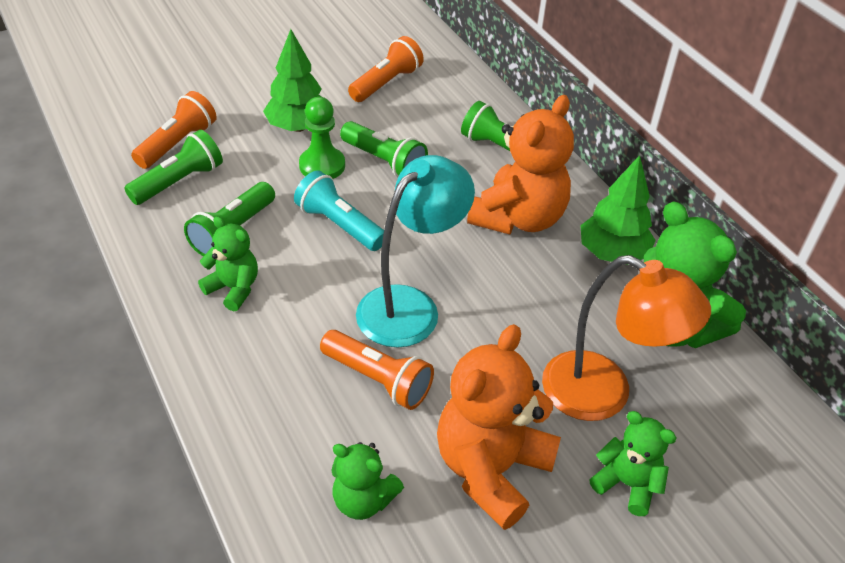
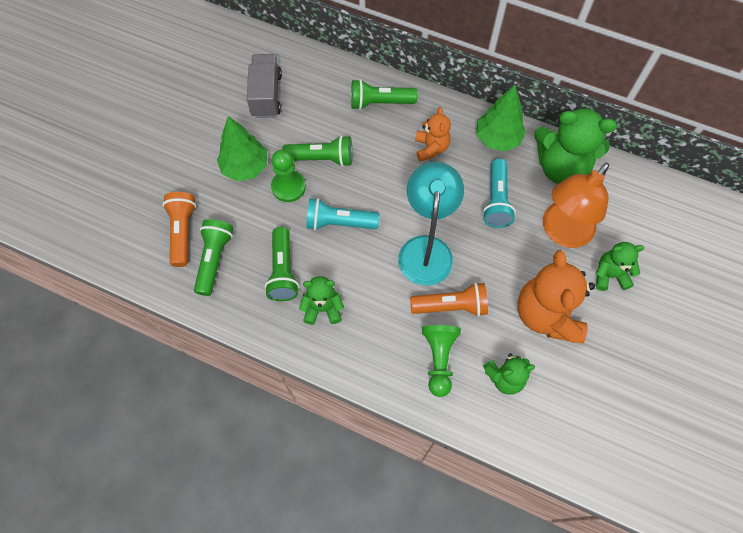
camera: 35 degrees left, 20 degrees up
(304, 423) = (439, 359): none -> green pawn
(386, 83) = (266, 95): orange flashlight -> grey truck
(518, 218) = (431, 148): orange teddy bear -> orange teddy bear, size x0.55
(547, 311) = (496, 201): none -> turquoise flashlight
(603, 395) = (562, 233): orange lamp -> orange lamp turned 135 degrees clockwise

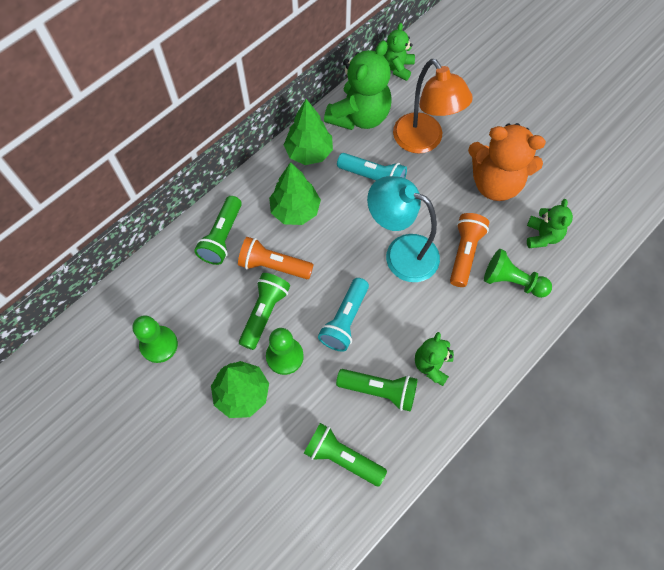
camera: 70 degrees left, 0 degrees up
(183, 232) = (296, 483): orange flashlight -> orange flashlight (273, 265)
(266, 95) = (159, 345): grey truck -> green pawn
(431, 148) = (295, 210): orange teddy bear -> green tree
(609, 275) = (474, 124): green teddy bear -> green teddy bear (398, 68)

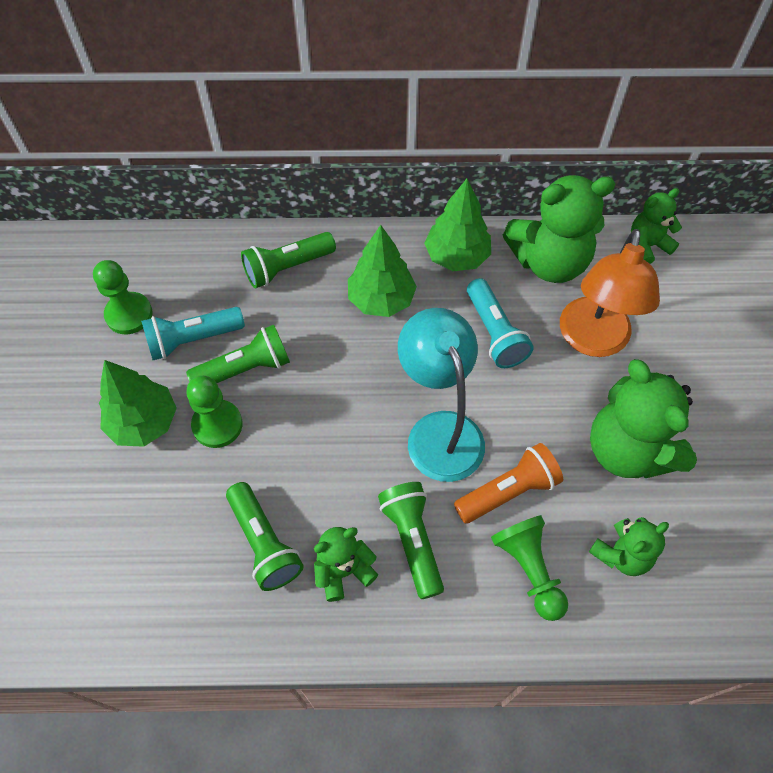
camera: 45 degrees right, 5 degrees down
(273, 265) = (303, 333): orange flashlight -> none
(342, 457) = (158, 570): green flashlight -> green flashlight (412, 540)
(345, 320) = (309, 444): turquoise flashlight -> turquoise flashlight (192, 340)
(495, 183) = (628, 450): orange teddy bear -> green teddy bear

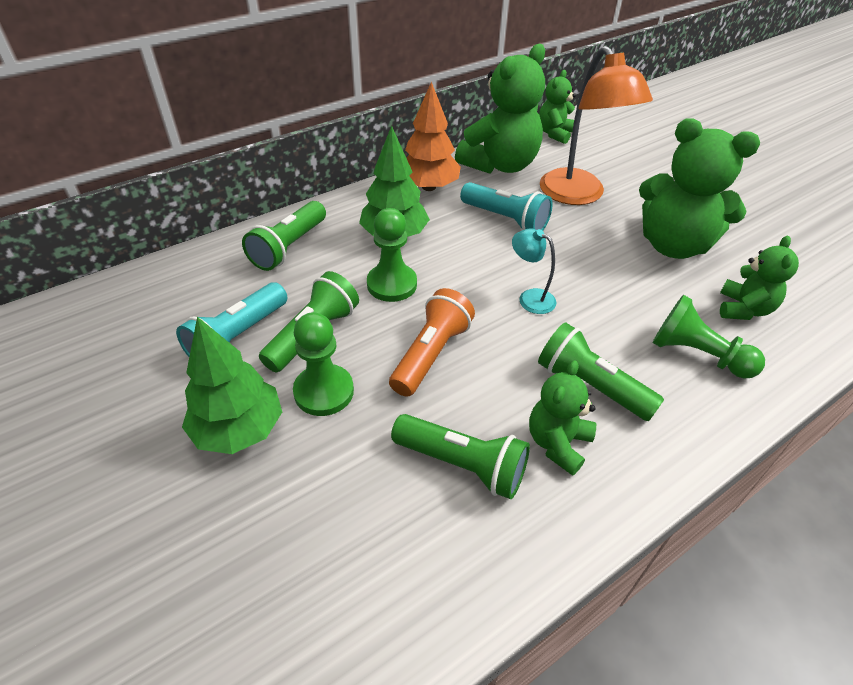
camera: 35 degrees left, 15 degrees down
(129, 314) = (147, 347): green pawn -> green pawn (392, 284)
(439, 431) = (530, 298): turquoise lamp -> turquoise lamp, size x0.47
(456, 256) = (428, 187): green tree -> orange tree
(508, 491) = (624, 311): orange flashlight -> orange flashlight (431, 354)

